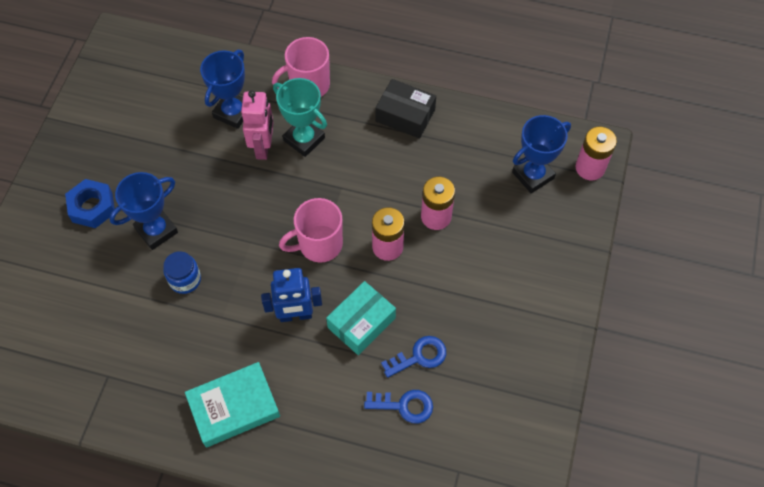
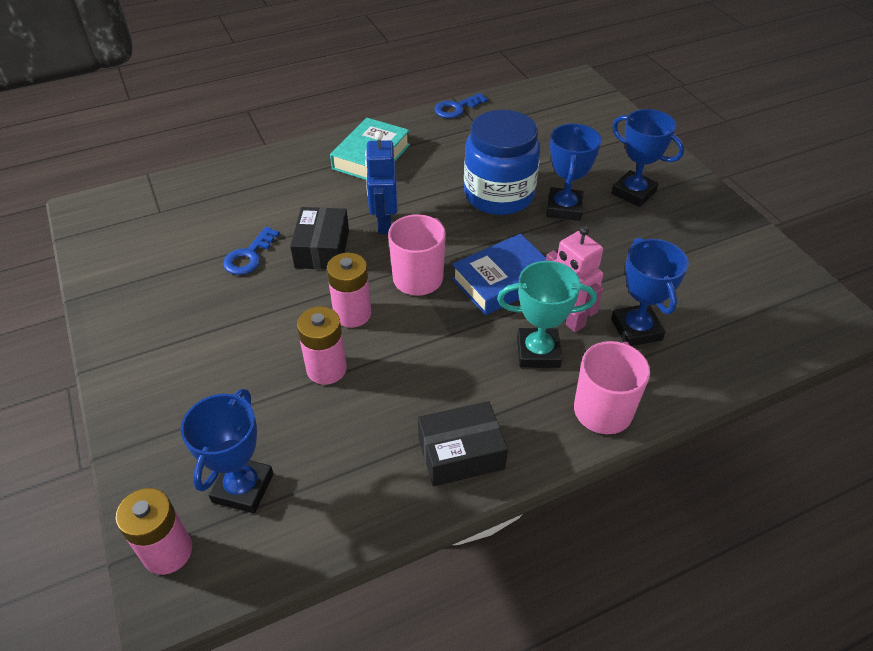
camera: 140 degrees right, 15 degrees down
(92, 207) = (633, 193): blue nut -> blue trophy
(185, 279) = (499, 195): blue jar -> blue jar, size x2.12
(269, 202) = (502, 281): none -> blue book
(295, 315) = (384, 223): blue robot -> blue robot turned 45 degrees counterclockwise
(361, 323) = (322, 249): turquoise box -> black box
(404, 406) = (236, 222): blue key -> blue key (456, 108)

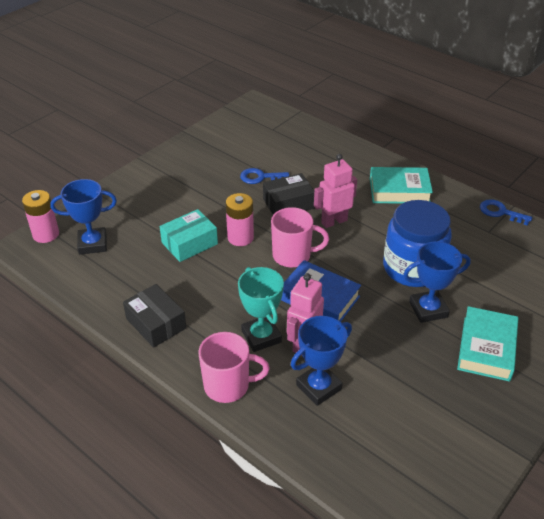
camera: 65 degrees right, 5 degrees down
(326, 369) = (189, 243): pink battery -> turquoise box
(384, 223) = (334, 221): blue robot -> pink robot
(633, 193) = (486, 348): blue trophy -> turquoise book

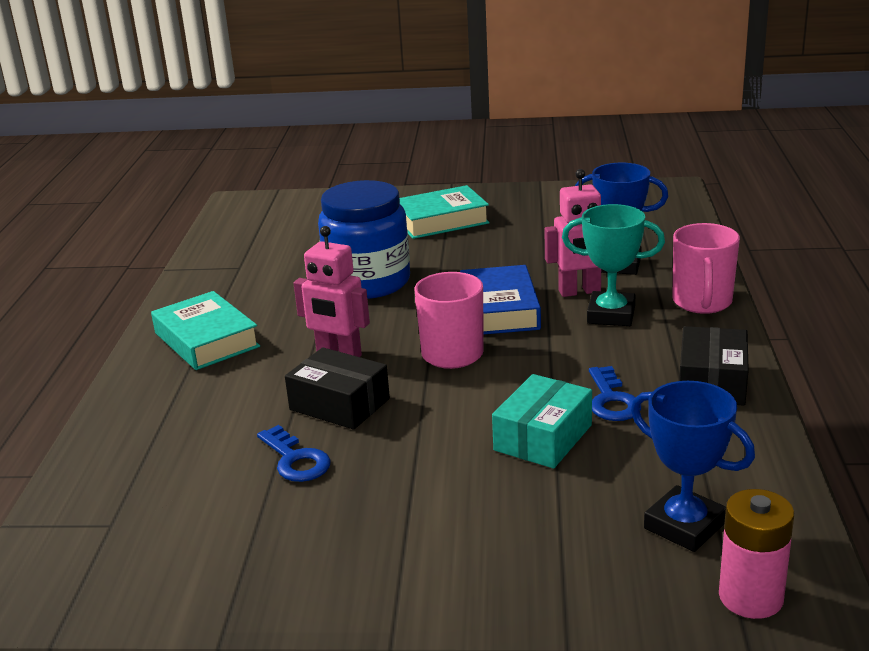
camera: 125 degrees left, 15 degrees down
(189, 243) = (543, 437): turquoise box -> turquoise box turned 75 degrees counterclockwise
(228, 386) = (702, 302): pink mug -> pink mug turned 135 degrees counterclockwise
(240, 237) = (470, 405): pink battery -> none
(261, 336) = (611, 315): turquoise trophy -> turquoise trophy turned 75 degrees clockwise
(428, 309) = (426, 256): blue trophy -> none
(500, 212) = (189, 271): blue key -> blue key (611, 400)

